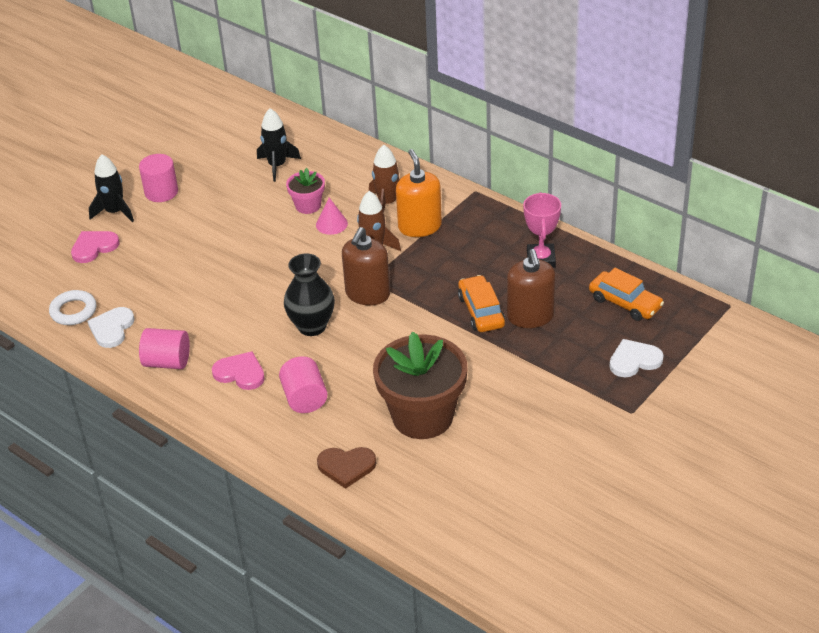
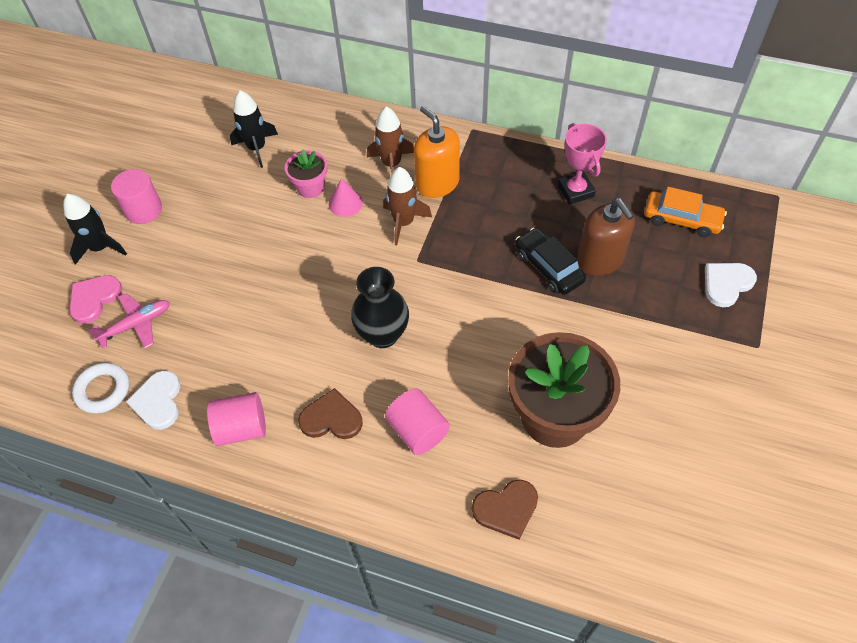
camera: 20 degrees left, 15 degrees up
(118, 273) = (136, 325): none -> pink plane
(240, 373) = (331, 418): pink heart -> brown heart
(367, 294) = (423, 278): brown soap dispenser -> none
(481, 311) = (548, 267): orange car -> black car

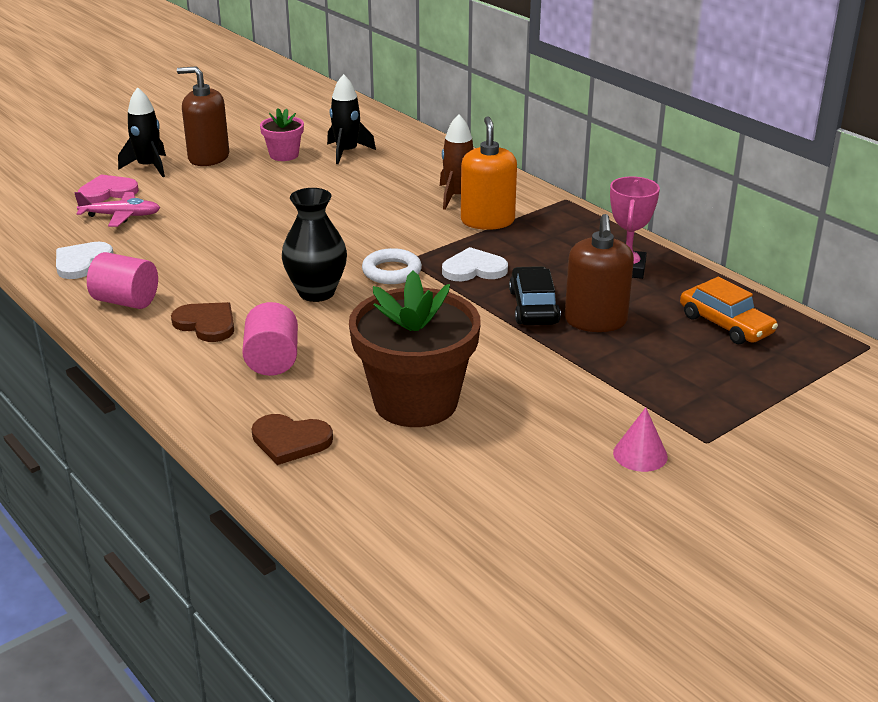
camera: 30 degrees right, 25 degrees down
(103, 390) = (49, 241): white ring -> white ring (391, 272)
(143, 210) = (208, 157): pink cylinder -> brown soap dispenser
(310, 187) = (365, 188): pink flower pot -> pink flower pot (284, 155)
(345, 203) = (384, 206): pink cone -> pink cone (640, 454)
(403, 222) = (424, 234): brown rocket -> none
(726, 284) = (723, 385): white heart -> white heart (474, 269)

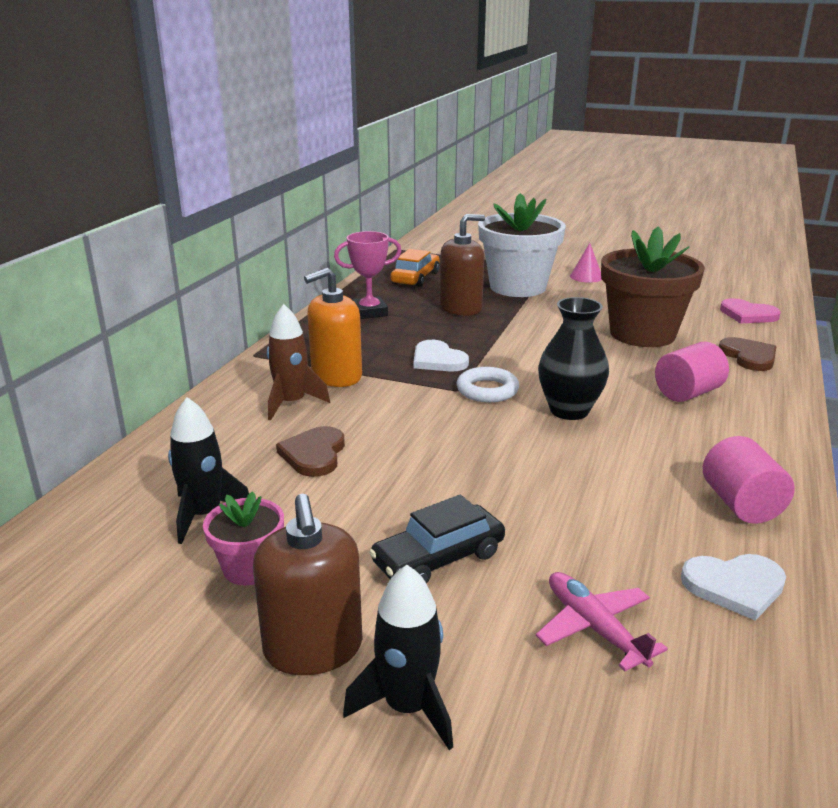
camera: 120 degrees left, 5 degrees down
(108, 192) = (543, 698): pink heart -> pink heart (748, 314)
(206, 324) = (696, 441): brown heart -> brown heart (314, 454)
(533, 307) = (469, 328): black car -> black car (438, 558)
(638, 382) = (517, 287): none -> white flower pot

